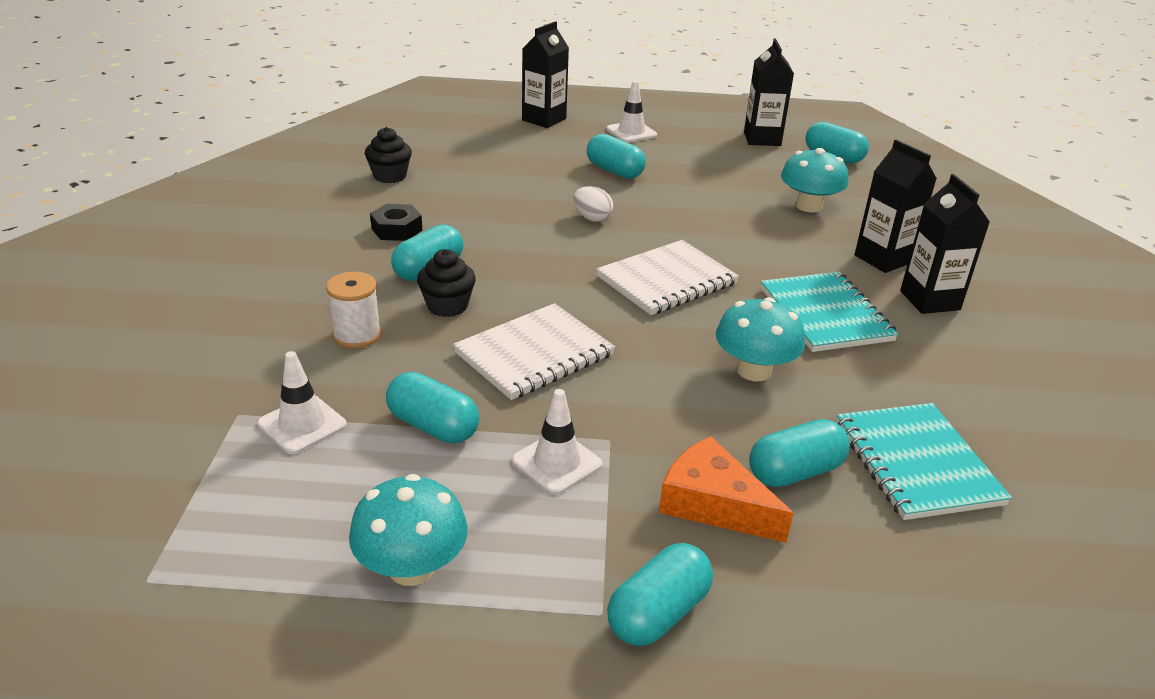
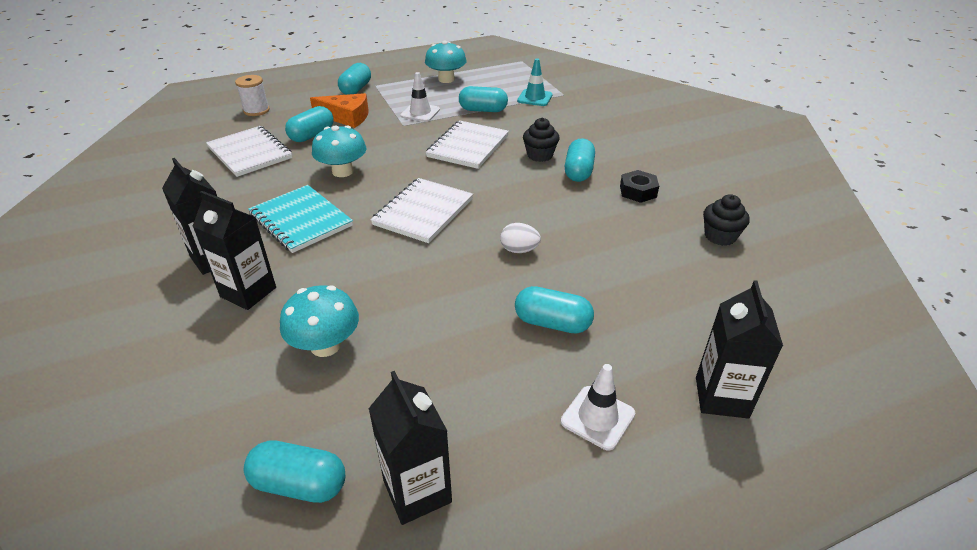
camera: 155 degrees right, 5 degrees up
(302, 425) = (535, 98): white traffic cone -> turquoise traffic cone
(357, 335) = (563, 130): white spool -> white spool (256, 110)
(916, 463) = (250, 153): turquoise notebook -> white notebook

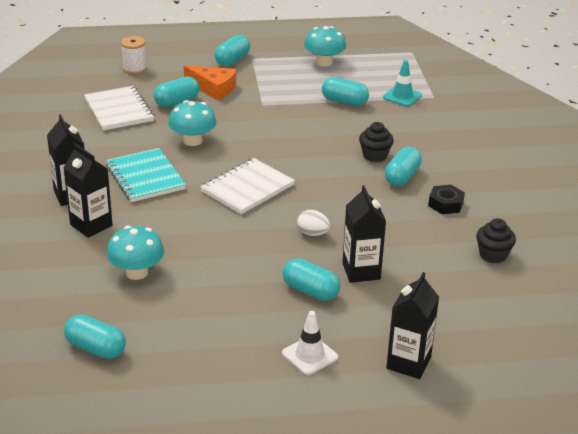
camera: 15 degrees right, 5 degrees down
(417, 491) = (168, 368): black carton -> black carton (361, 271)
(420, 113) = (283, 95): white traffic cone -> none
(468, 146) = (312, 136): white notebook -> none

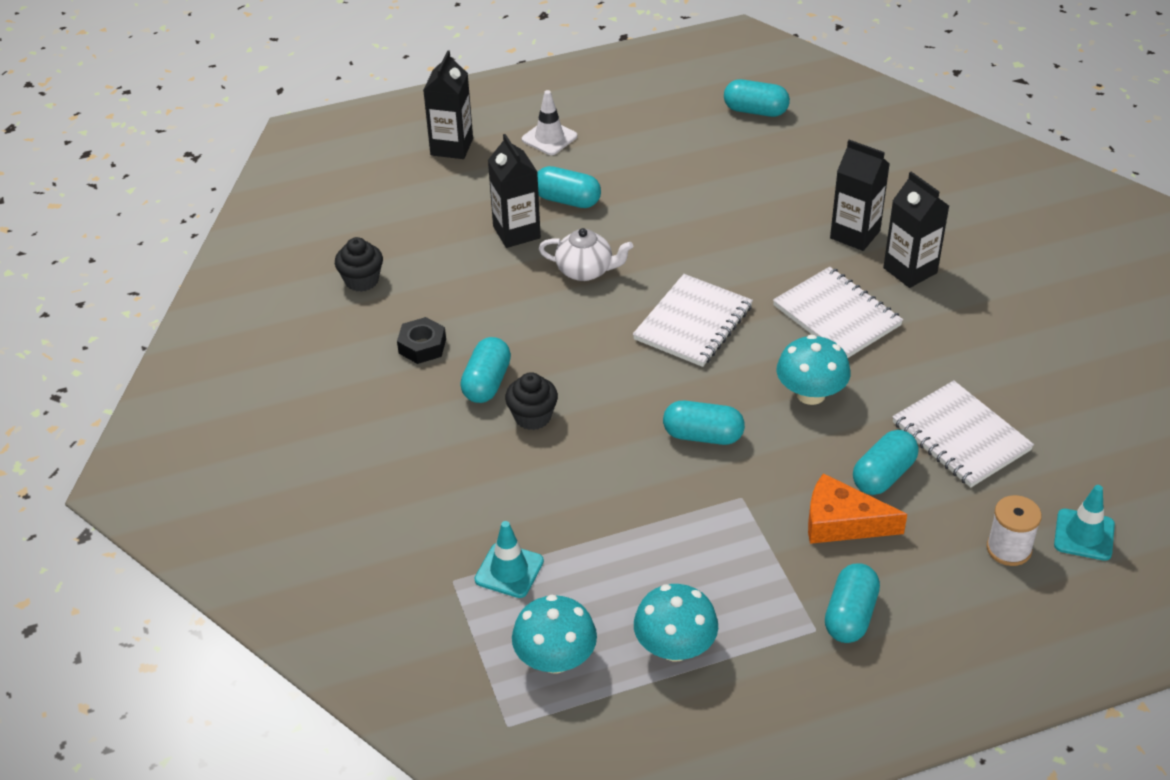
camera: 170 degrees right, 10 degrees up
(91, 68) = (1084, 535): none -> turquoise traffic cone
(136, 272) = (764, 188): turquoise mushroom -> turquoise mushroom (555, 659)
(145, 177) = (837, 315): turquoise notebook -> white notebook
(313, 233) = (586, 270): white egg -> white teapot
(344, 101) = (607, 534): turquoise capsule -> turquoise capsule (703, 436)

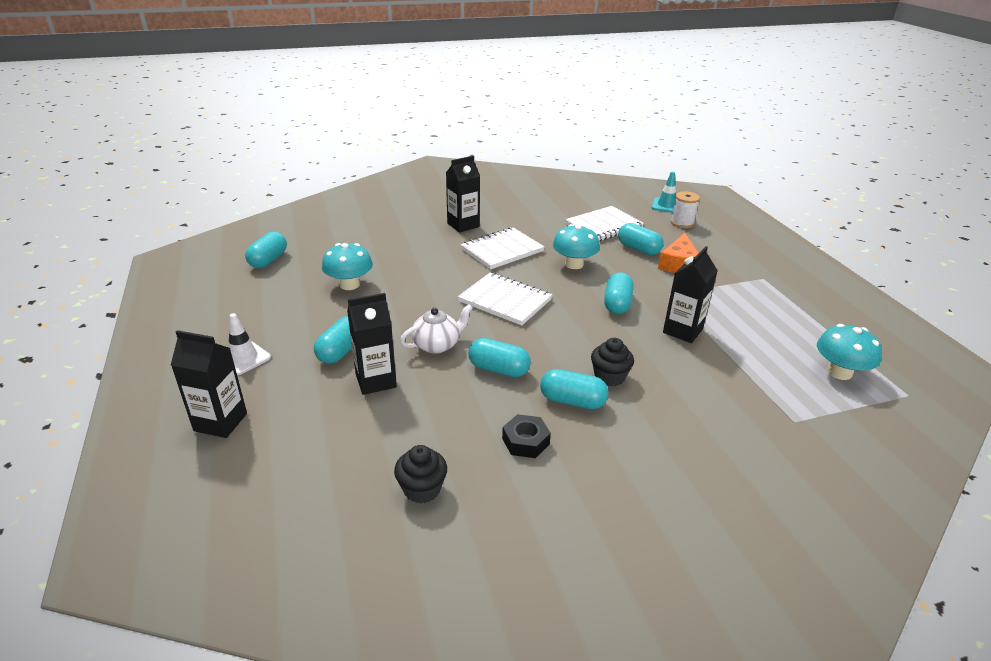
camera: 90 degrees left, 10 degrees down
(509, 570) = (771, 392): turquoise traffic cone -> none
(586, 270) = (437, 345): white teapot -> white teapot turned 45 degrees clockwise
(675, 647) = (802, 325): turquoise mushroom -> turquoise mushroom (349, 285)
(850, 615) = (747, 268): turquoise capsule -> turquoise capsule (498, 369)
(855, 234) = (424, 238): black carton -> black carton (682, 331)

